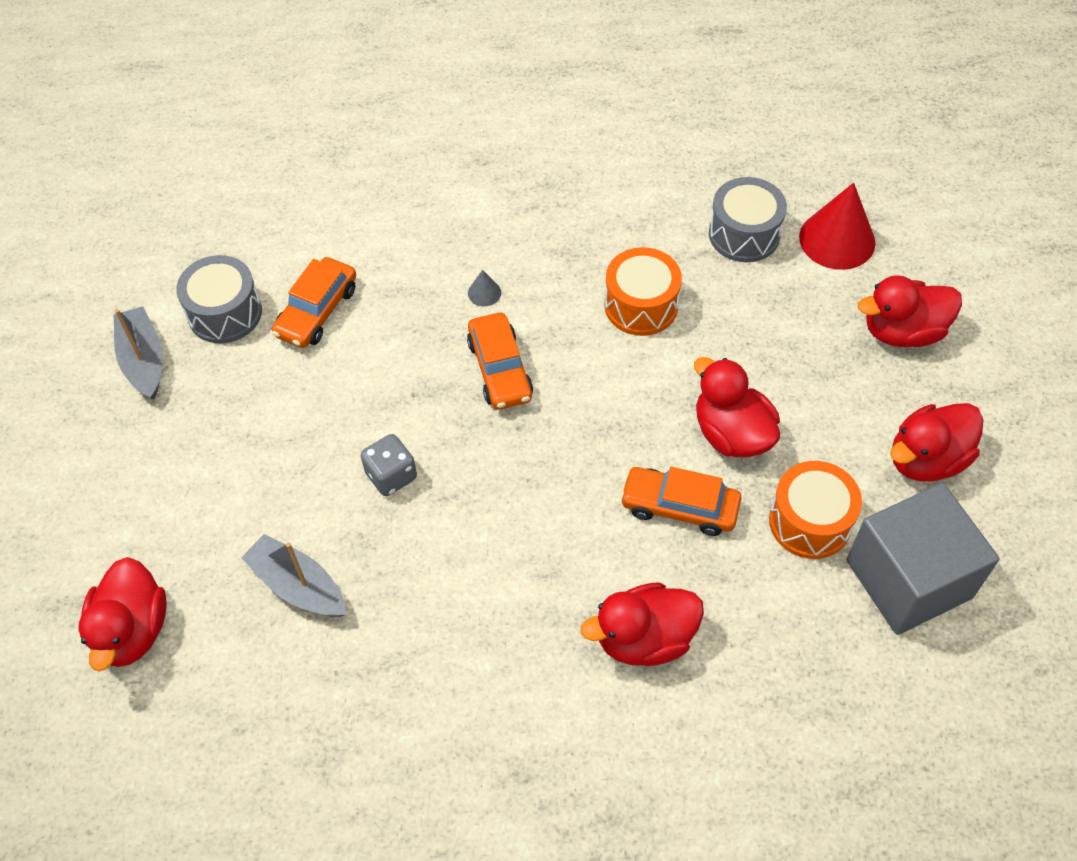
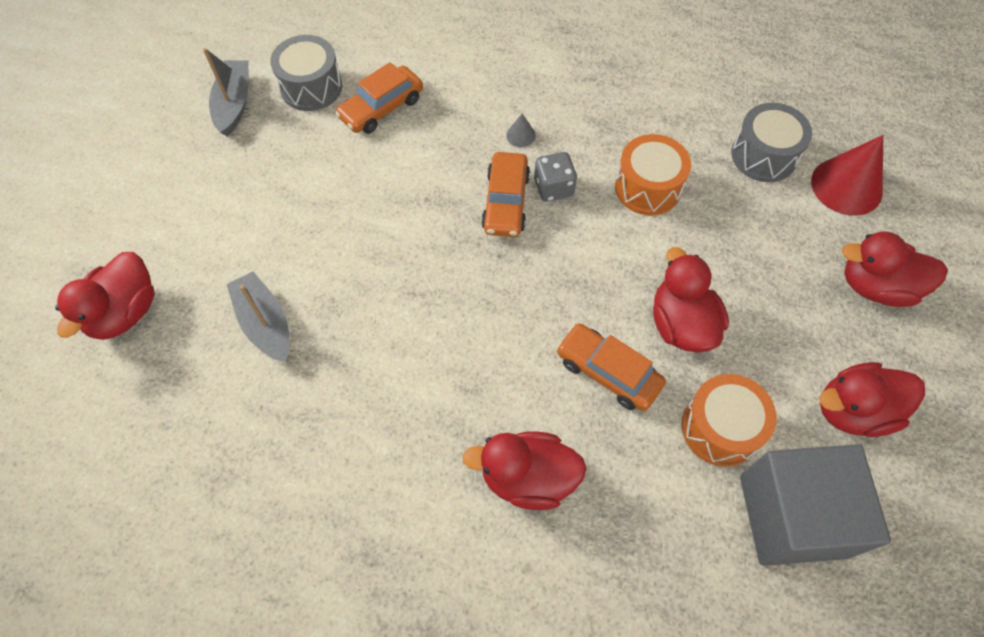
camera: 20 degrees right, 5 degrees up
(391, 476) = (379, 259): grey dice -> grey dice (553, 188)

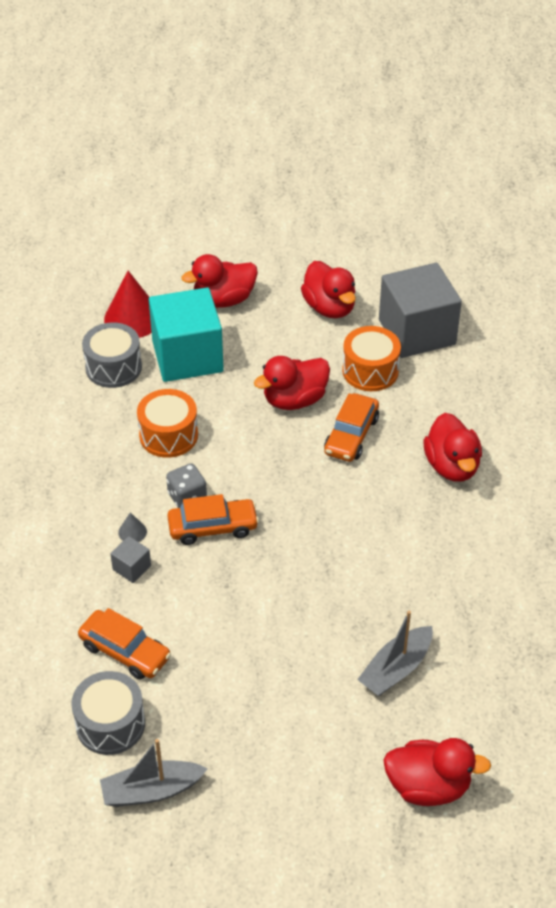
camera: 105 degrees left, 15 degrees down
(476, 128) = (132, 568): none -> grey cube
(773, 228) = (187, 356): none -> turquoise cube
(876, 286) = (223, 300): red duck -> red duck turned 75 degrees clockwise

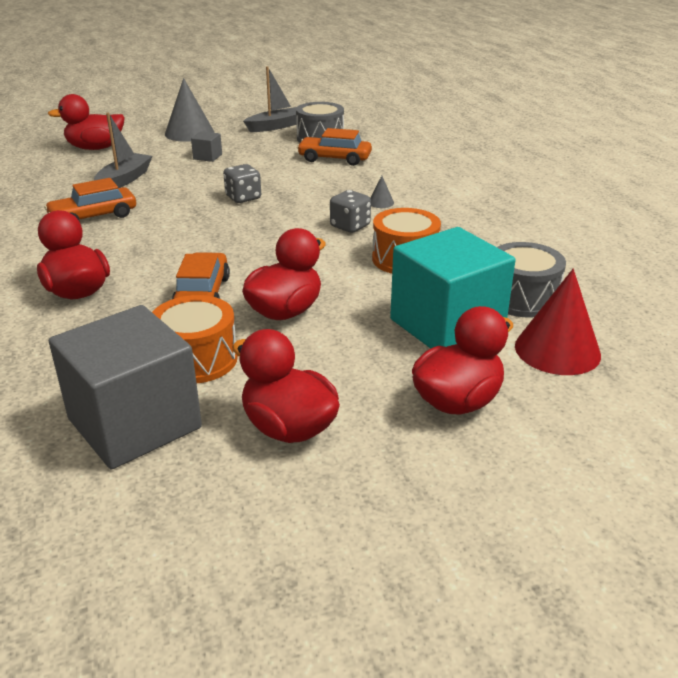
camera: 160 degrees right, 15 degrees down
(132, 568) = (364, 188): grey cube -> grey cube (207, 157)
(213, 527) = (312, 215): orange car -> orange car (93, 217)
(270, 583) = (243, 198): none -> grey dice
(286, 805) = (189, 133): none -> grey cone

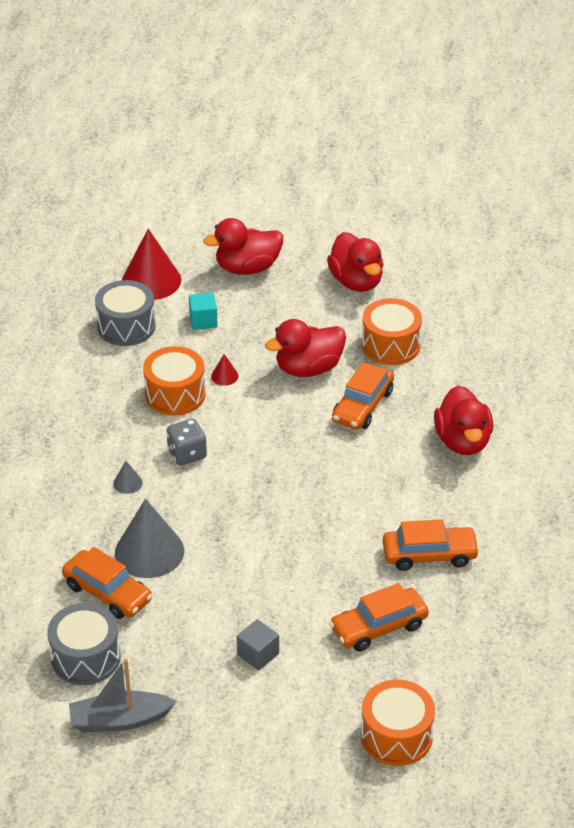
camera: 155 degrees left, 10 degrees up
(95, 148) = (396, 736): red duck -> orange drum
(124, 180) = (378, 627): grey boat -> orange car
(134, 423) = (444, 310): grey cube -> none
(189, 133) = (252, 742): grey cone -> grey cone (149, 551)
(243, 198) = (261, 539): grey dice -> none
(371, 283) = (224, 376): none -> red cone
(447, 325) = (203, 320): turquoise cube -> turquoise cube, size x0.40

